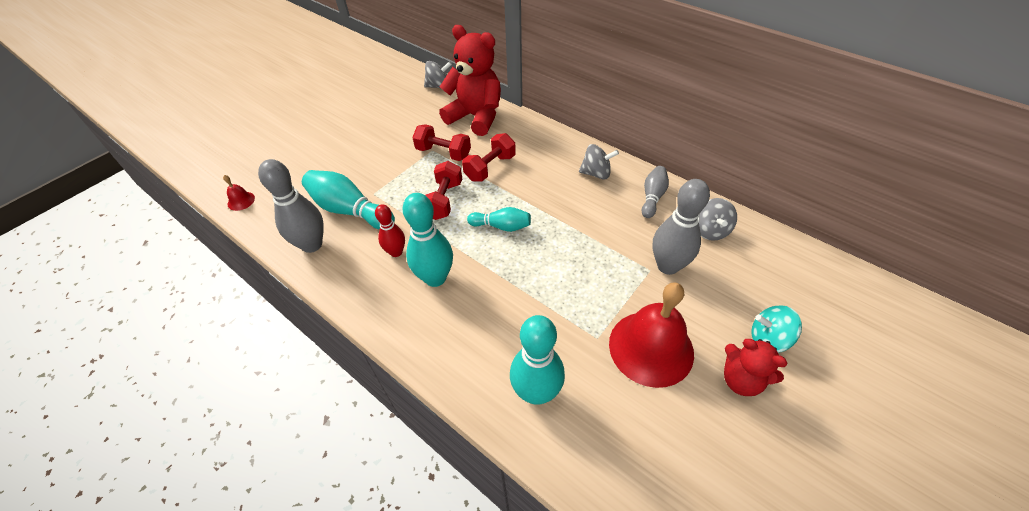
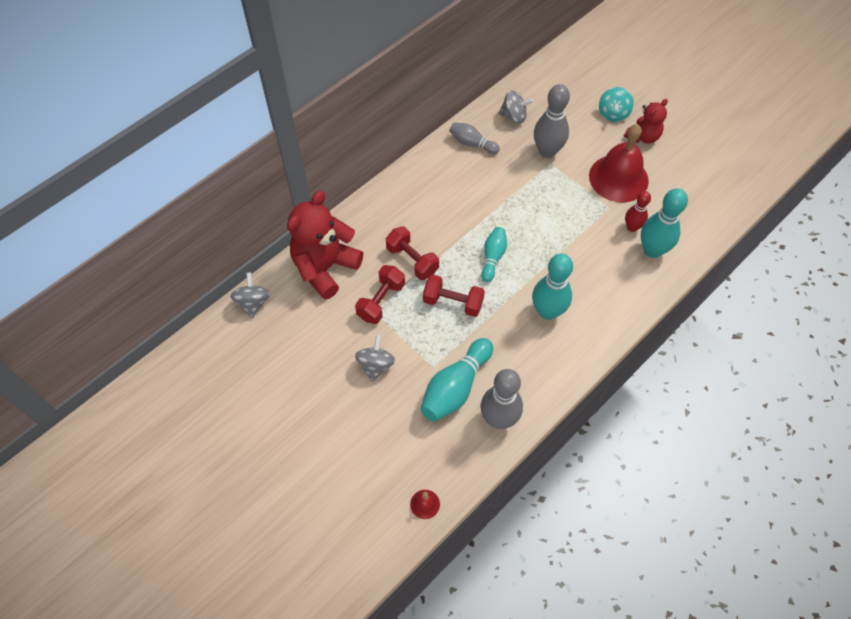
camera: 85 degrees left, 10 degrees up
(396, 252) = (515, 343): red bowling pin -> red bowling pin (632, 227)
(596, 173) = (435, 177): grey spinning top -> grey spinning top (376, 365)

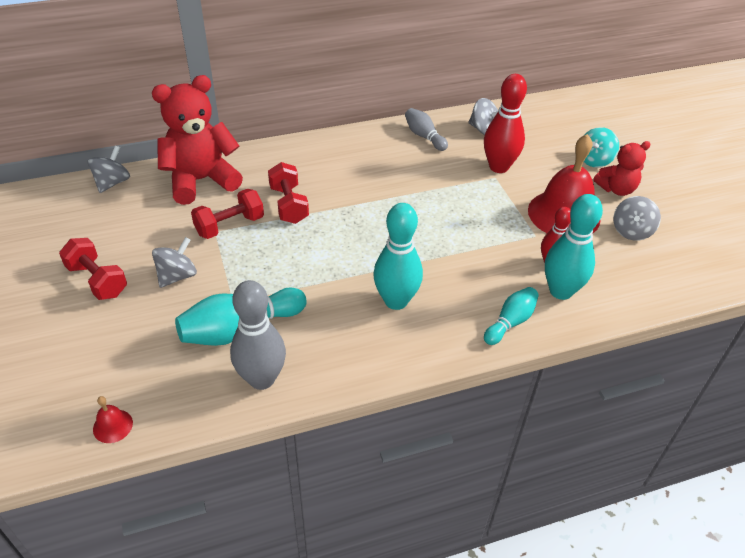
camera: 25 degrees right, 15 degrees down
(453, 302) = (300, 254): red dumbbell -> red dumbbell (97, 280)
(493, 257) = (373, 232): turquoise bowling pin -> turquoise bowling pin (510, 322)
(547, 151) = (499, 167): grey bowling pin -> red bowling pin
(672, 173) = (631, 231): none -> grey spinning top

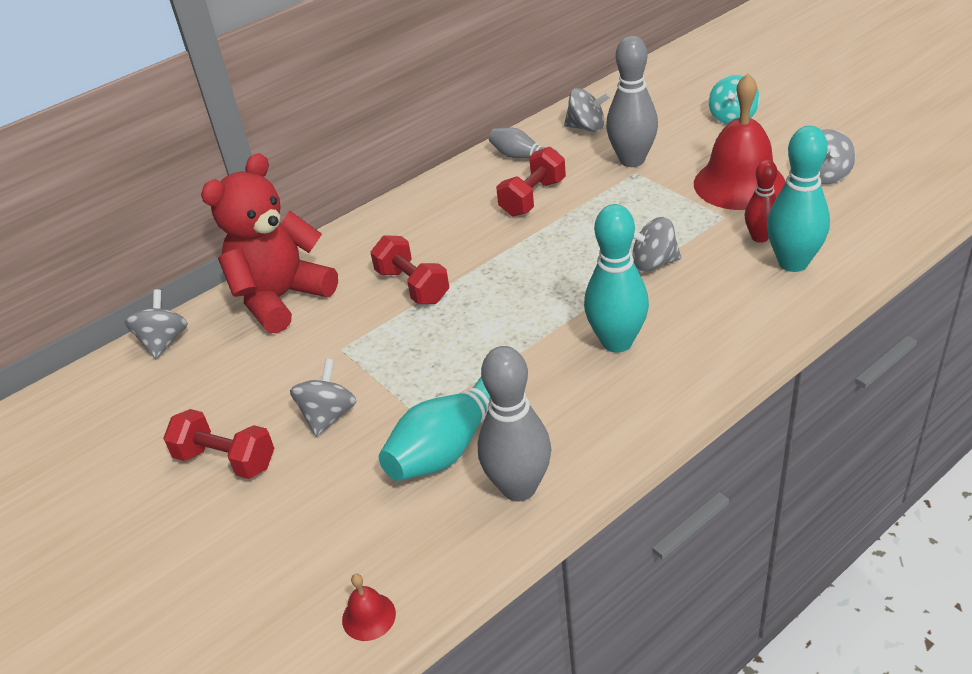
camera: 15 degrees left, 5 degrees down
(230, 225) = (355, 335): red dumbbell -> red dumbbell (533, 198)
(460, 252) = (653, 263): none -> grey spinning top
(499, 167) = (632, 160): red bowling pin -> grey bowling pin
(510, 322) = (762, 315): turquoise bowling pin -> none
(616, 189) = (777, 139): red teddy bear -> none

